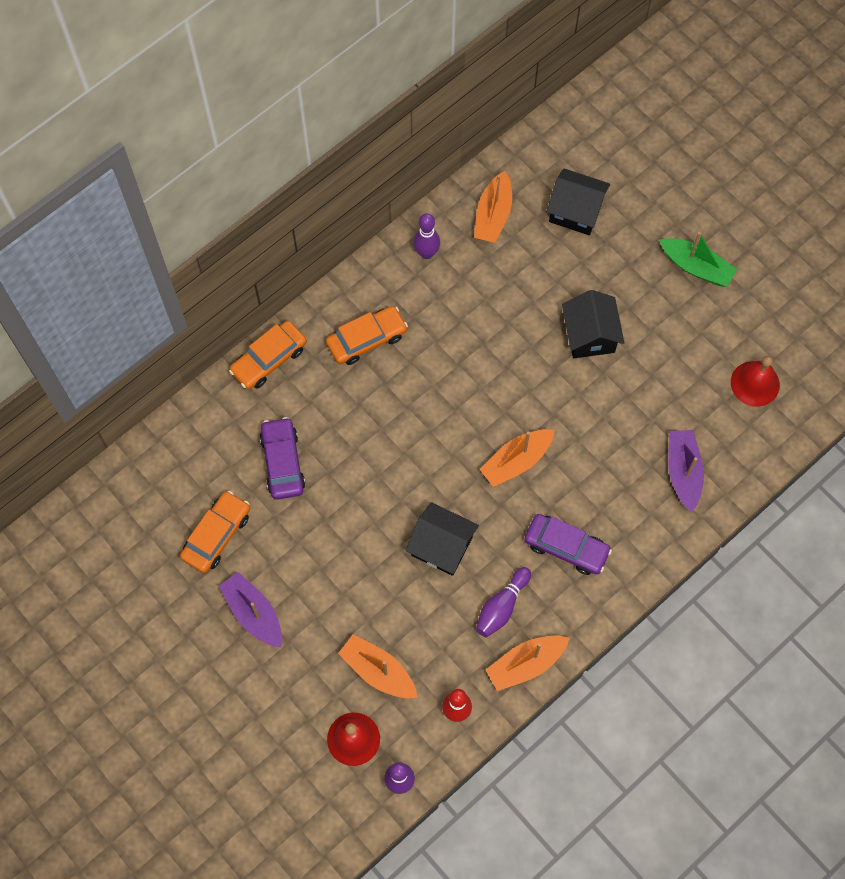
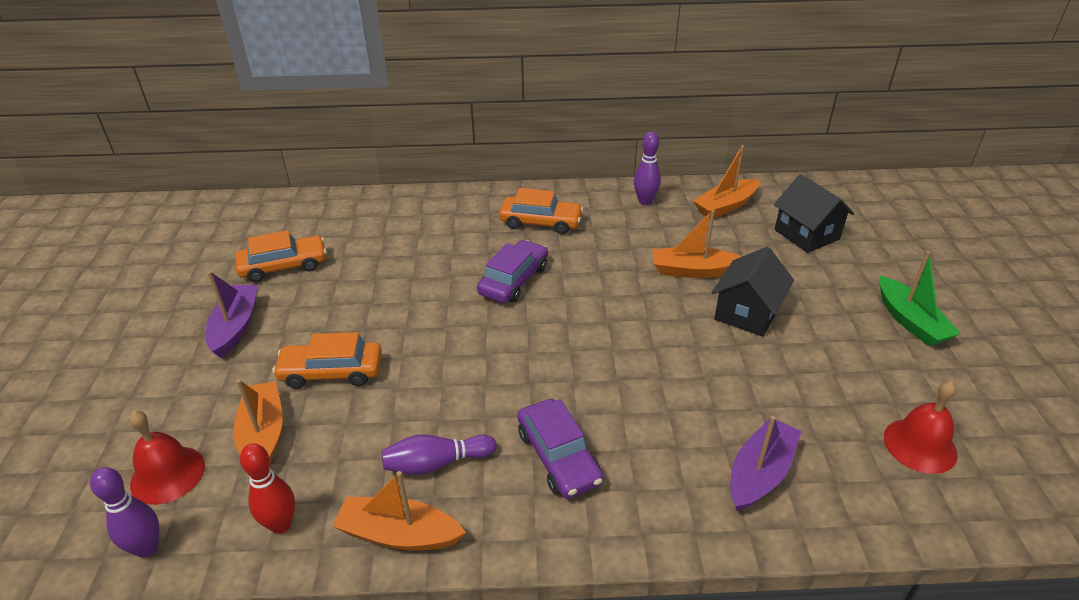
camera: 40 degrees right, 30 degrees down
(269, 359) = (455, 198): orange car -> orange car (331, 372)
(283, 462) = (388, 253): purple car -> purple car (514, 280)
(441, 546) = (439, 379): black house -> none
(516, 461) = (581, 359): orange boat -> orange boat (693, 271)

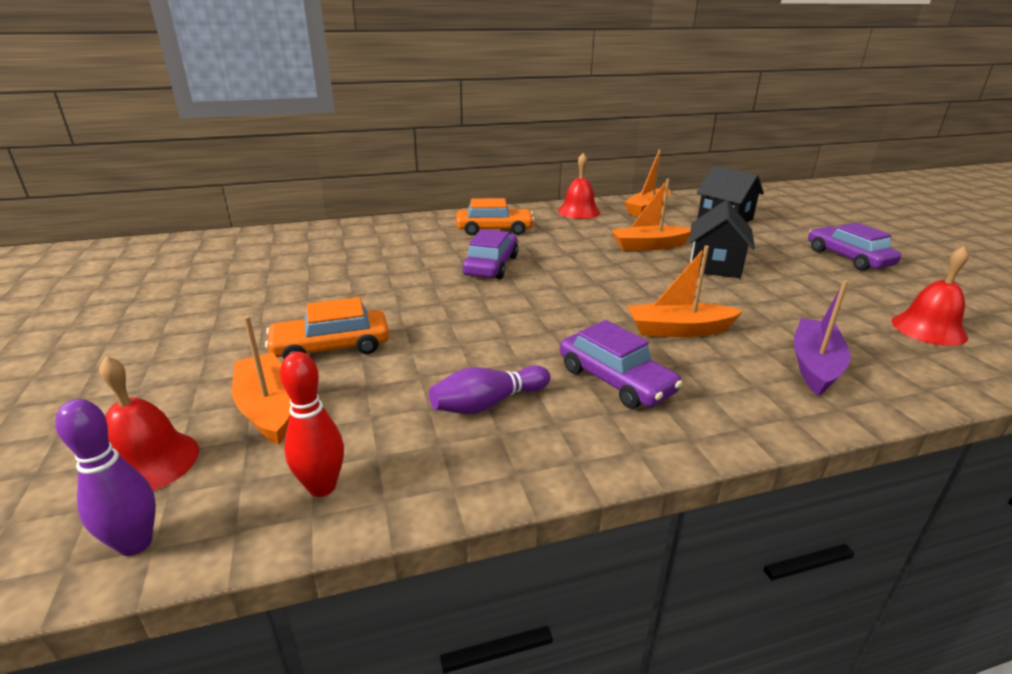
camera: 15 degrees left, 10 degrees down
(235, 327) = (203, 325): purple boat -> none
(284, 266) = (244, 277): orange car -> none
(399, 534) = (477, 471): orange boat -> orange boat (678, 330)
(645, 201) = (578, 211): purple bowling pin -> red bell
(910, 321) = (848, 258): green boat -> purple car

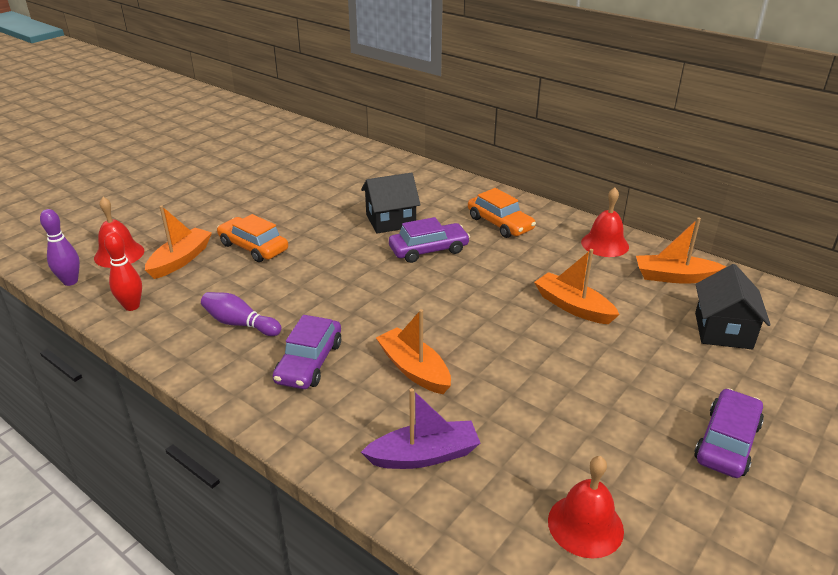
camera: 55 degrees right, 5 degrees up
(715, 266) = (575, 356): black house -> black house (390, 221)

